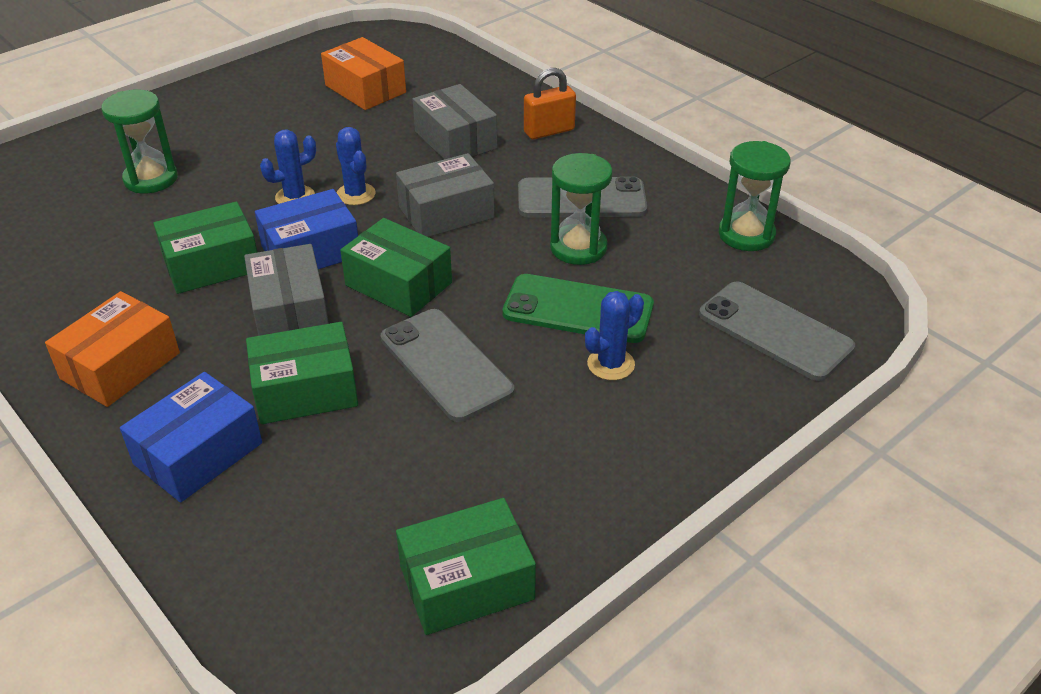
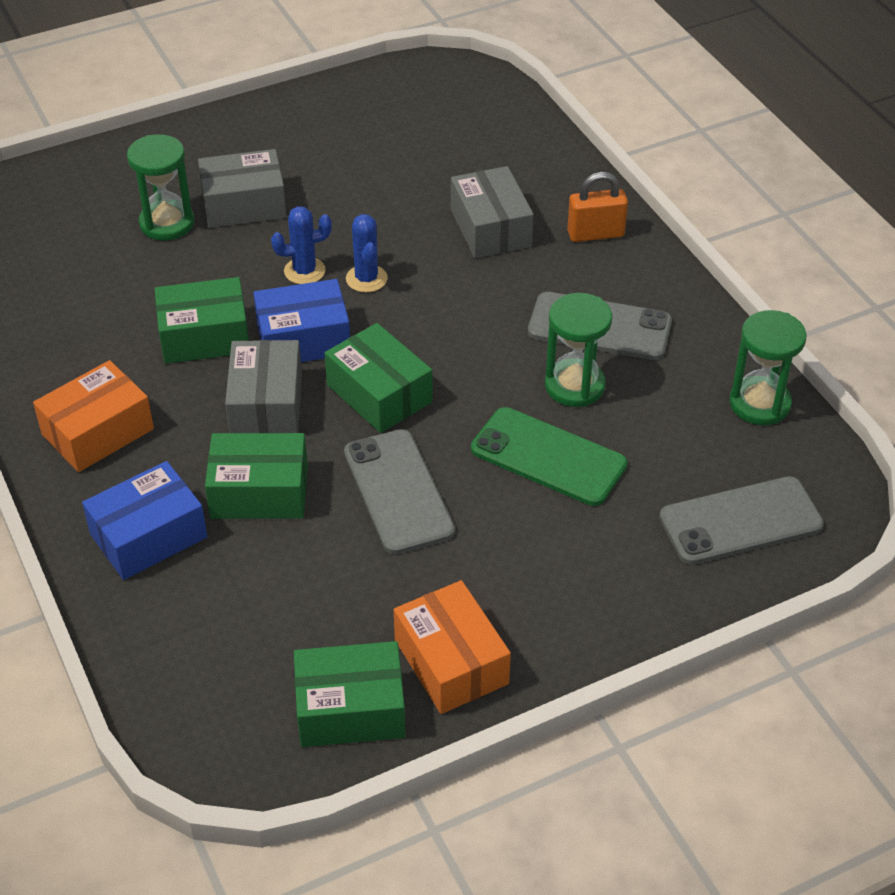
camera: 15 degrees right, 5 degrees up
(365, 89) = (414, 144): orange box -> orange box (451, 662)
(446, 212) = (452, 318): grey box -> grey box (244, 204)
(610, 364) = (558, 524): blue cactus -> none
(775, 331) = (740, 521): grey phone -> grey phone turned 75 degrees counterclockwise

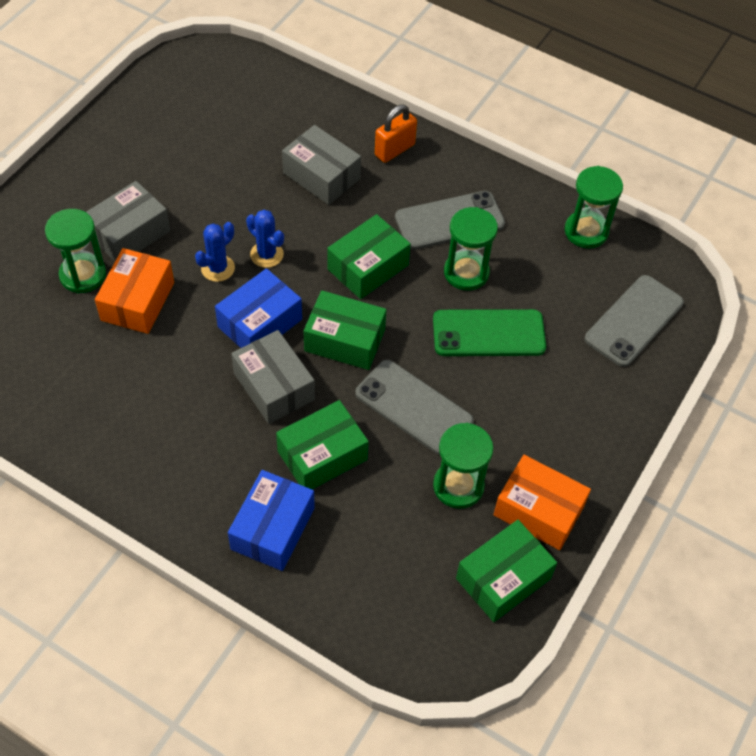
camera: 35 degrees left, 10 degrees up
(98, 432) = (170, 468): orange box -> orange box (137, 301)
(204, 336) = (187, 354): green box -> green box (368, 267)
(380, 592) = (458, 486): none -> green hourglass

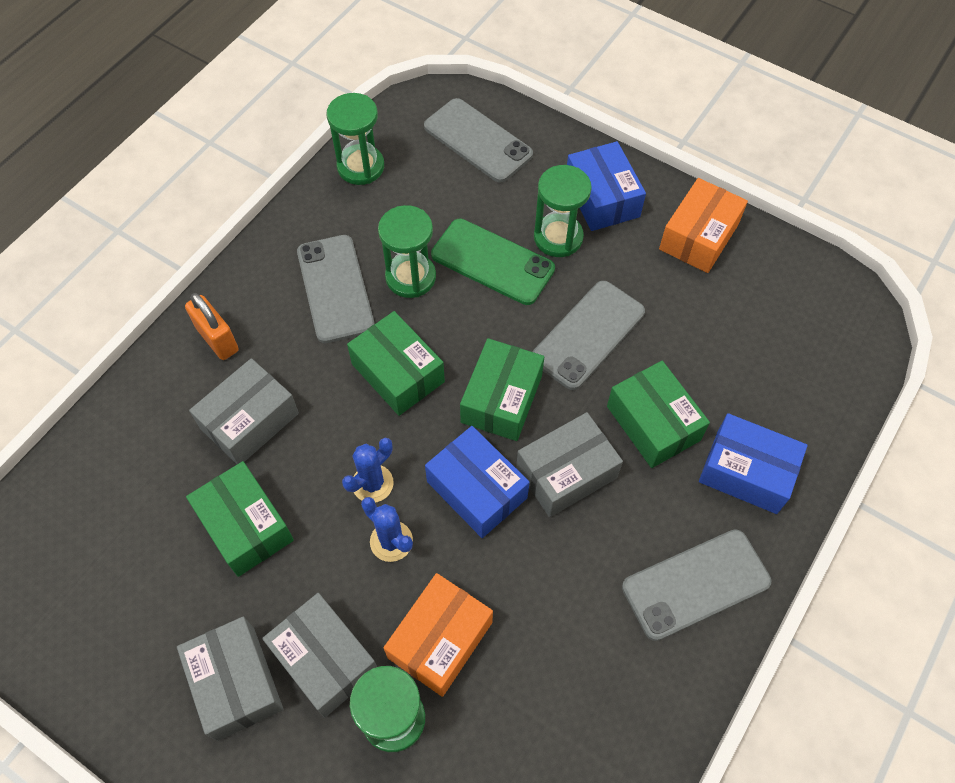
camera: 85 degrees left, 5 degrees up
(118, 186) = (236, 683): none -> grey box
(137, 301) = (440, 640): orange box -> orange box turned 75 degrees counterclockwise
(169, 478) = (695, 584): none -> grey phone
(458, 486) = (678, 300): green hourglass -> green hourglass (558, 237)
(488, 333) = (492, 262): green phone -> green phone turned 60 degrees counterclockwise
(503, 578) = (773, 270): green box -> green box (245, 526)
(577, 425) = (602, 198): none -> blue box

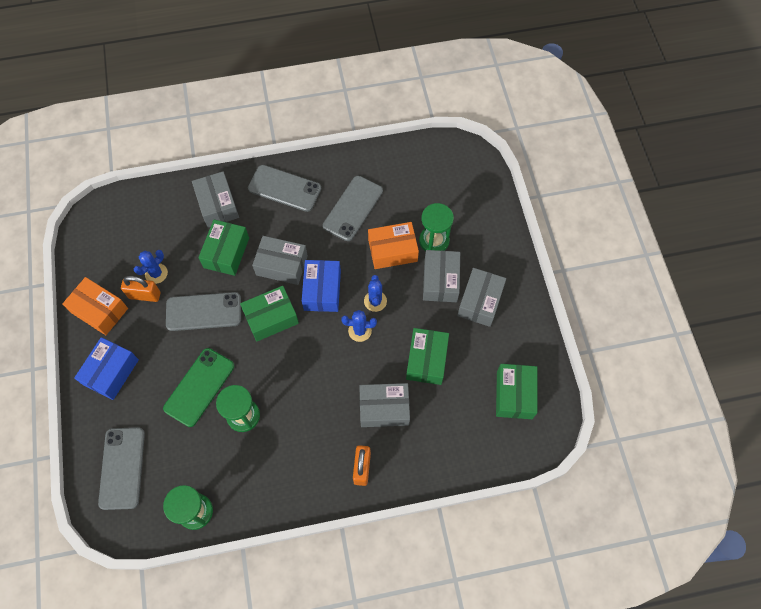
camera: 135 degrees left, 5 degrees up
(335, 288) = (283, 444): grey phone -> grey phone (353, 208)
(398, 373) = (300, 371): green box -> green box (514, 395)
(492, 262) = (199, 387): green phone -> green phone turned 45 degrees clockwise
(558, 237) = (156, 371): green hourglass -> none
(676, 292) = (144, 295): none -> orange padlock
(697, 324) = (156, 273): none -> blue cactus
(699, 237) = (100, 310): orange box -> orange box turned 45 degrees clockwise
(746, 472) = (217, 205): blue box -> grey box

